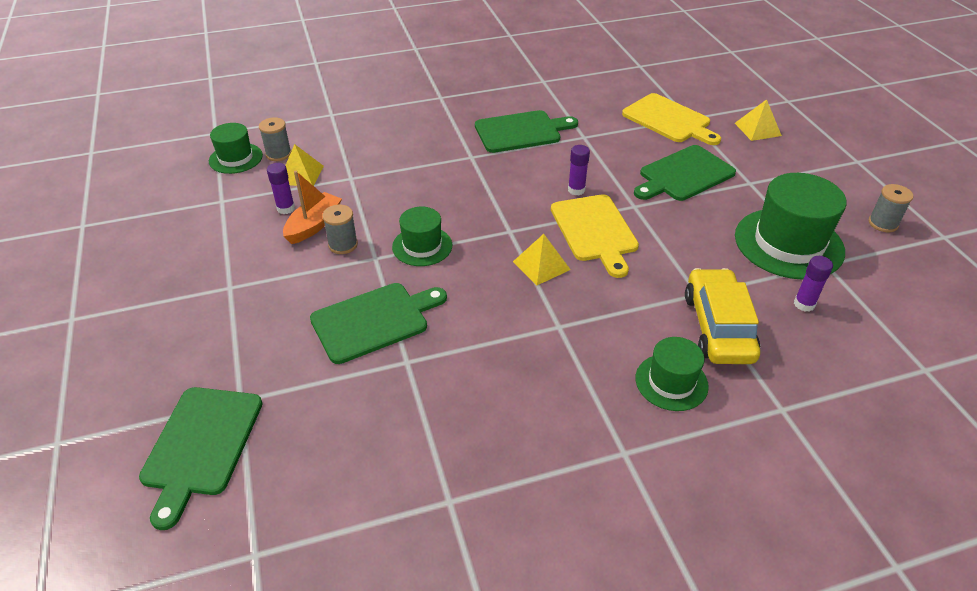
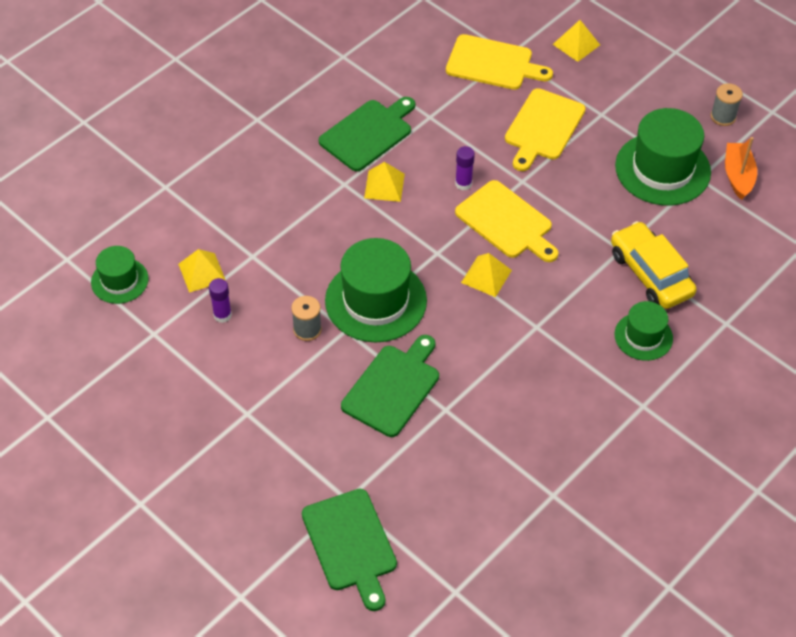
camera: 30 degrees left, 10 degrees up
(278, 154) = (158, 258): grey spool -> none
(314, 225) = (264, 321): orange boat -> orange boat (738, 176)
(422, 246) = (376, 301): green hat -> green hat, size x1.77
(504, 168) = (384, 186): none -> yellow pyramid
(684, 175) = (543, 127): green cutting board -> yellow cutting board
(804, 304) = (700, 225): purple glue stick -> none

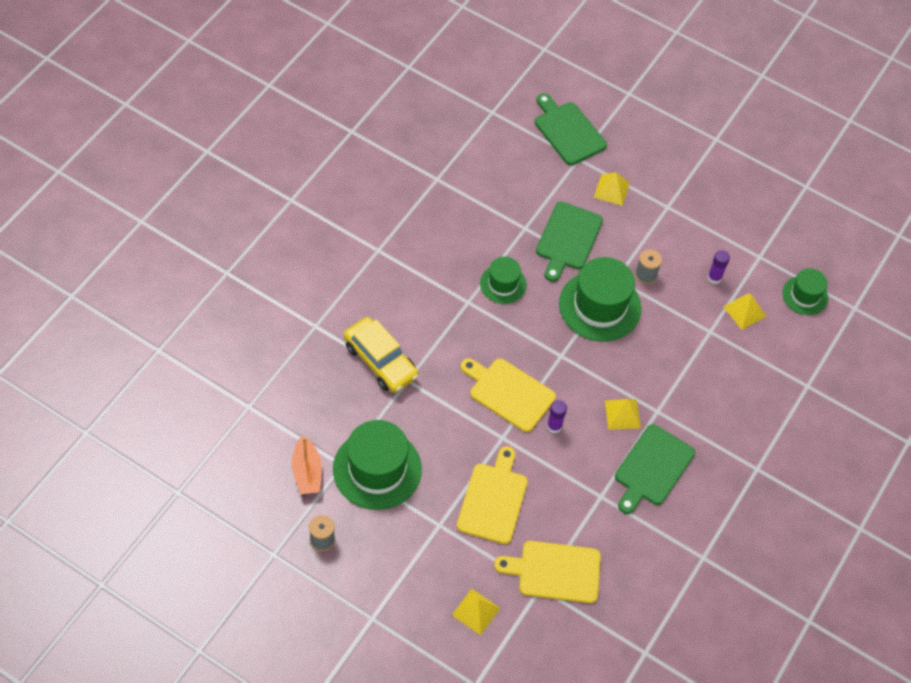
camera: 165 degrees right, 5 degrees up
(486, 276) = (516, 340): yellow pyramid -> yellow pyramid (611, 190)
(643, 336) = (382, 305): green hat -> green hat (503, 284)

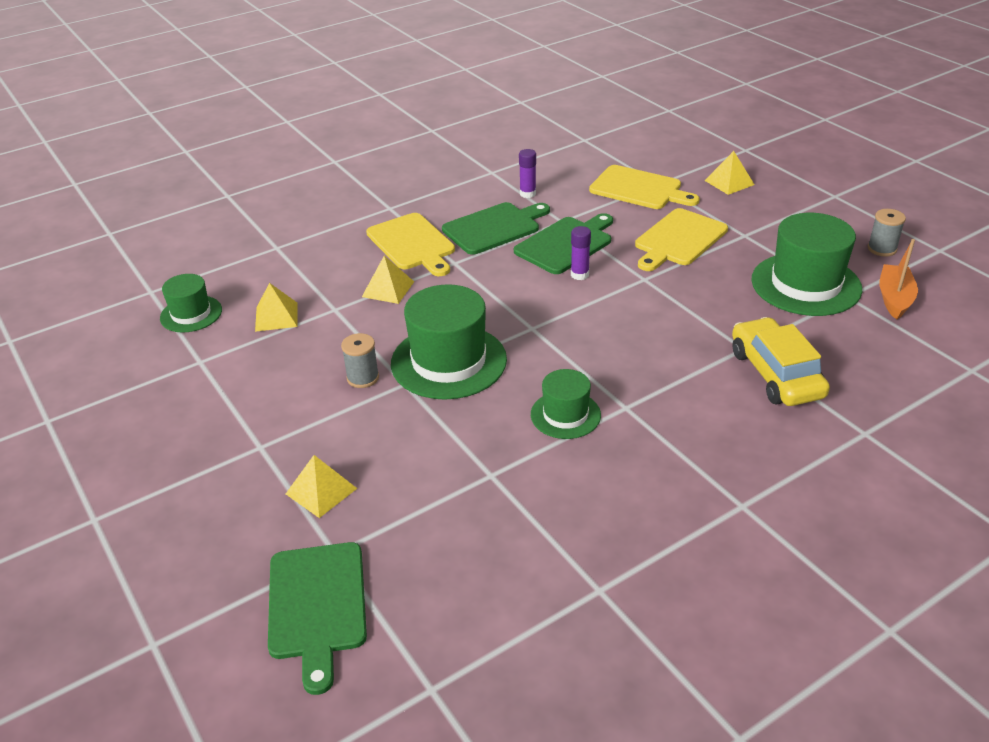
camera: 150 degrees left, 20 degrees down
(509, 393) = (617, 310): yellow cutting board -> yellow cutting board (412, 244)
(568, 239) = (436, 444): green cutting board -> green cutting board (566, 244)
(622, 414) = (495, 268): yellow pyramid -> yellow pyramid (388, 289)
(714, 278) = (279, 354): purple glue stick -> purple glue stick (527, 194)

